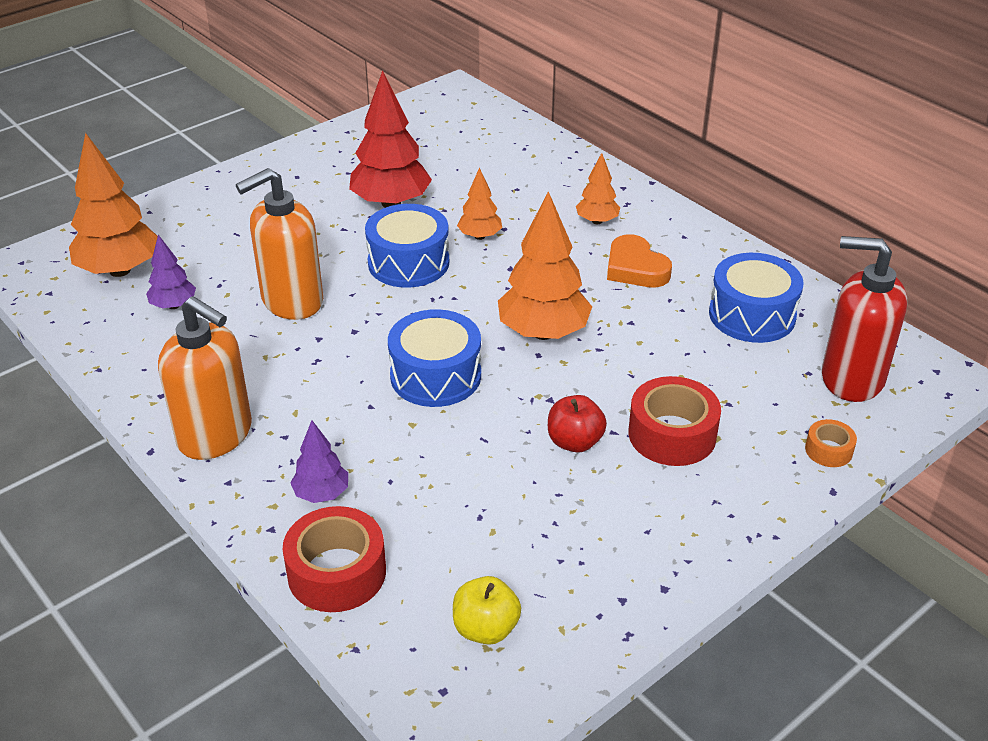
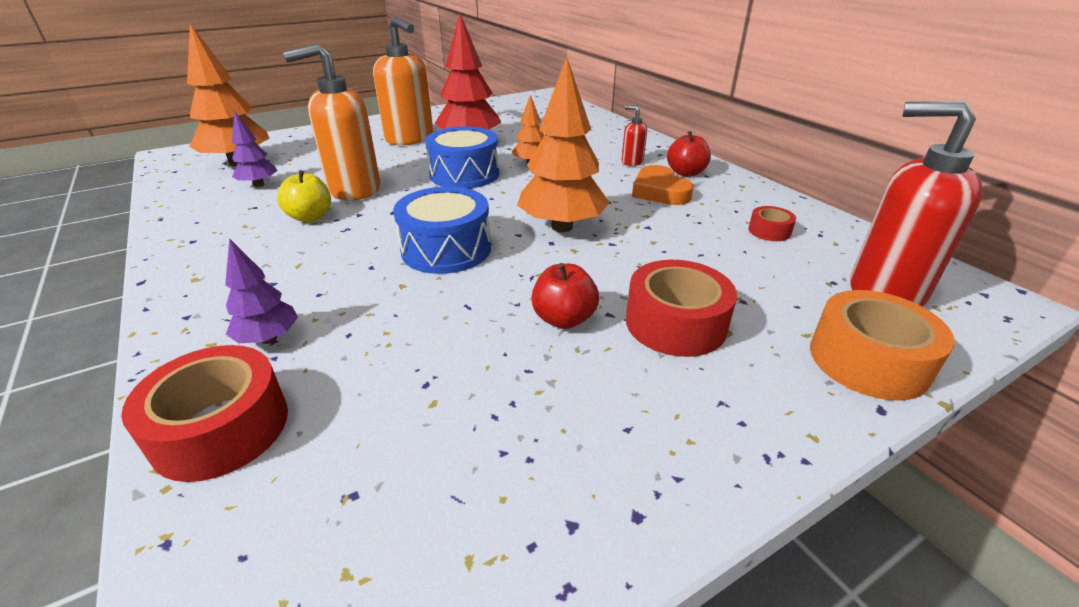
camera: 10 degrees right, 5 degrees down
(215, 435) = (210, 275): orange soap dispenser -> orange soap dispenser (410, 139)
(485, 628) = (360, 541): yellow apple -> yellow apple (310, 217)
(597, 221) = (632, 162): orange tree -> red soap dispenser
(660, 234) = (686, 173): none -> red apple
(752, 315) = (769, 231): blue drum -> red tape
(828, 450) = (868, 360): orange tape -> orange tape, size x1.90

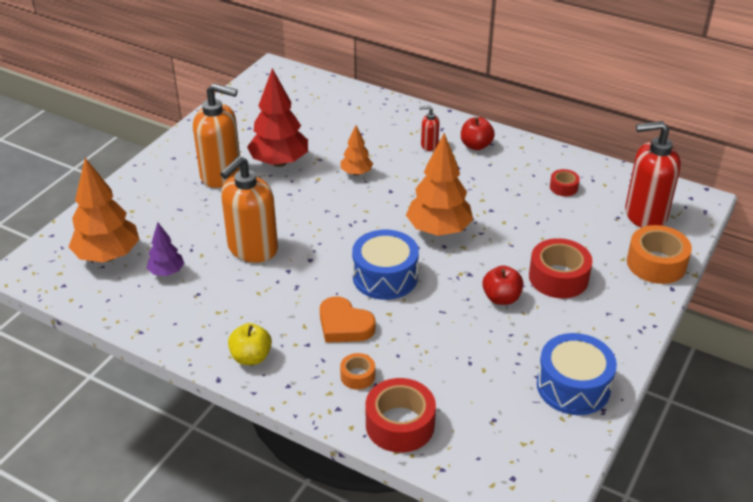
camera: 30 degrees left, 5 degrees up
(269, 338) = (357, 376): purple tree -> orange tape
(310, 217) = (256, 286): yellow apple -> yellow apple (251, 357)
(464, 174) = (318, 202): blue drum -> blue drum (573, 386)
(659, 191) = (473, 172): orange heart -> orange heart (344, 325)

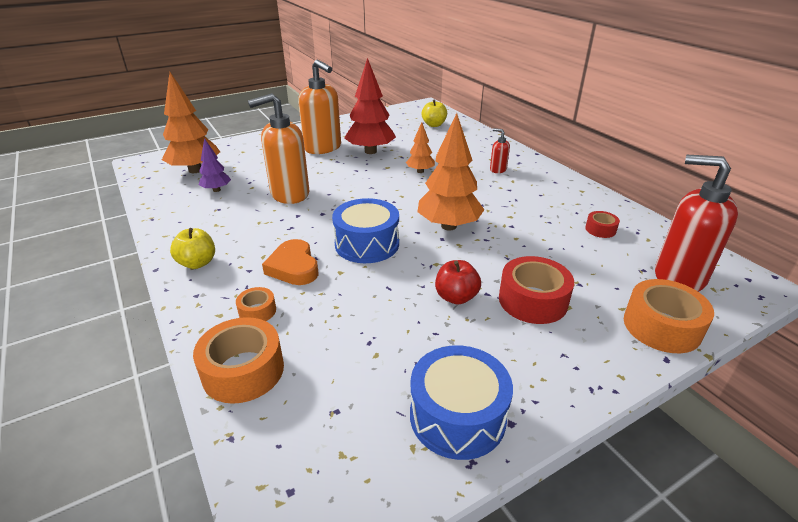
camera: 30 degrees right, 5 degrees down
(312, 100) = (434, 125): none -> yellow apple
(400, 424) = (243, 370): red tape -> orange tape
(476, 145) = (539, 179): red apple -> none

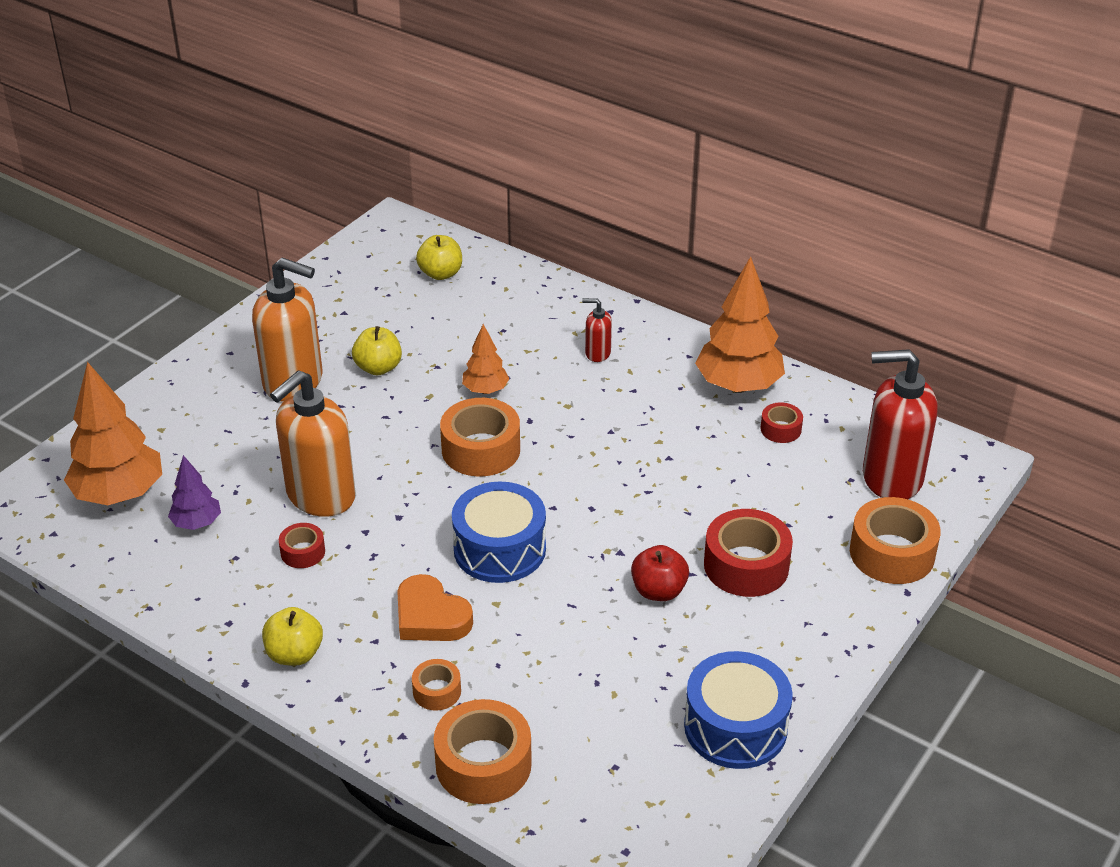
camera: 25 degrees left, 5 degrees up
(255, 216) = (303, 552): none -> red tape
(370, 151) = (378, 368): red tree -> yellow apple
(396, 195) = (481, 449): none -> orange tape
(448, 226) = (588, 484): orange tree -> orange tree (738, 385)

